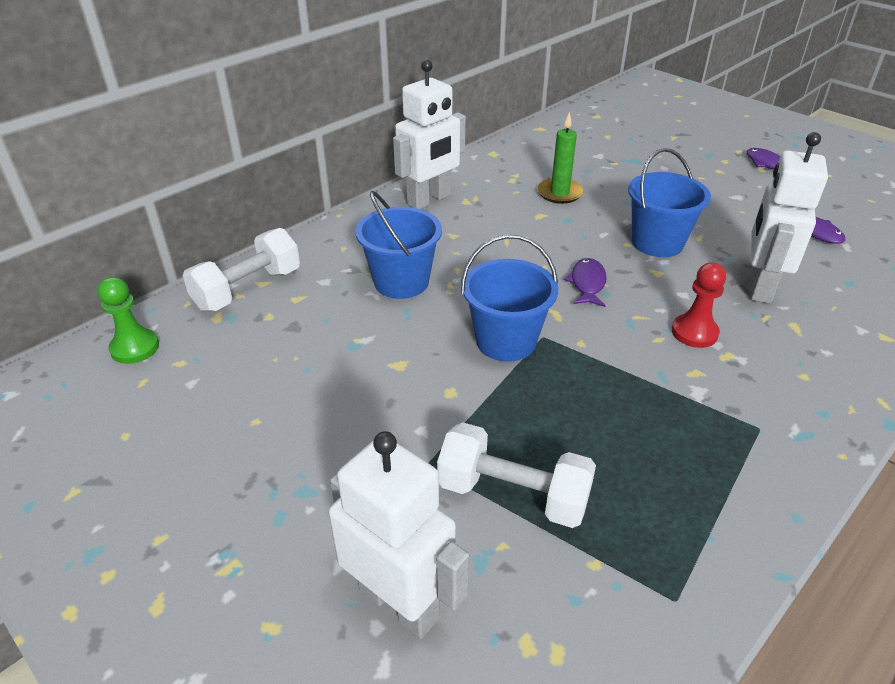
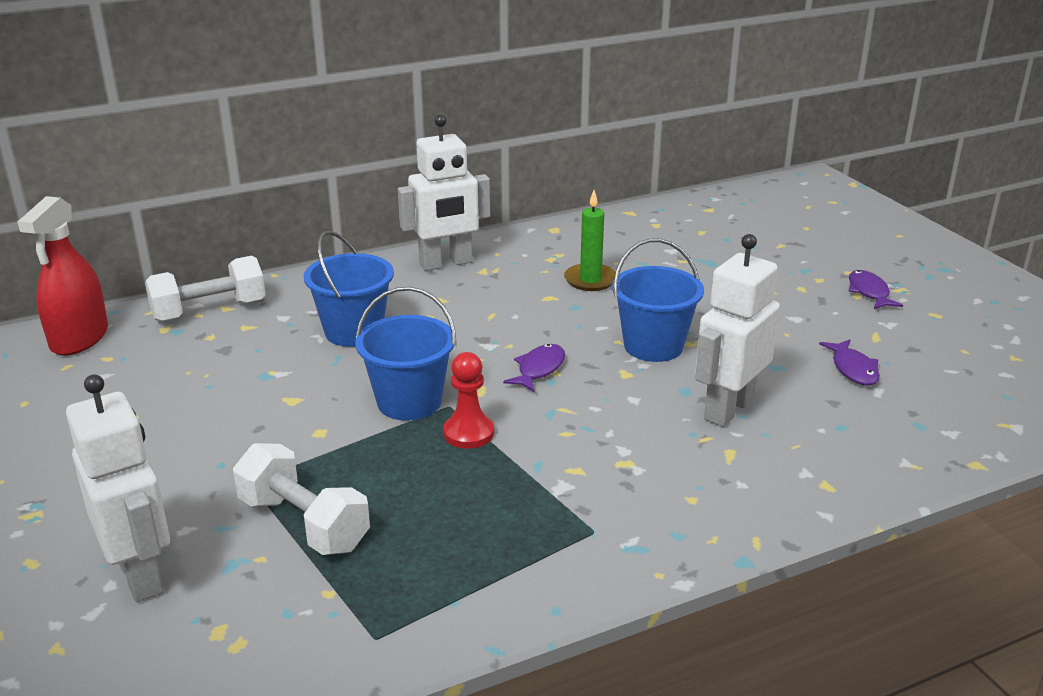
camera: 20 degrees right, 10 degrees down
(135, 348) = (79, 338): green pawn -> red spray bottle
(694, 332) = (610, 435): red pawn -> red pawn (468, 433)

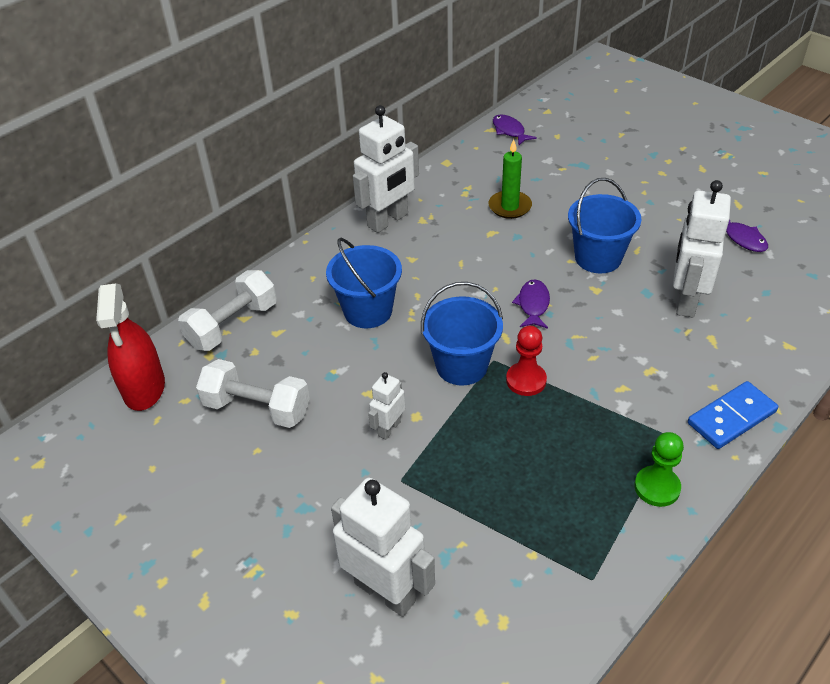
camera: 20 degrees left, 15 degrees up
(281, 435) = (389, 428): none -> white robot
(304, 523) = (469, 502): white dumbbell -> white dumbbell (257, 408)
(532, 574) = (657, 487): none -> green pawn
(688, 534) = (731, 417): none -> blue domino
(869, 292) = (709, 164): purple fish -> purple fish (509, 131)

